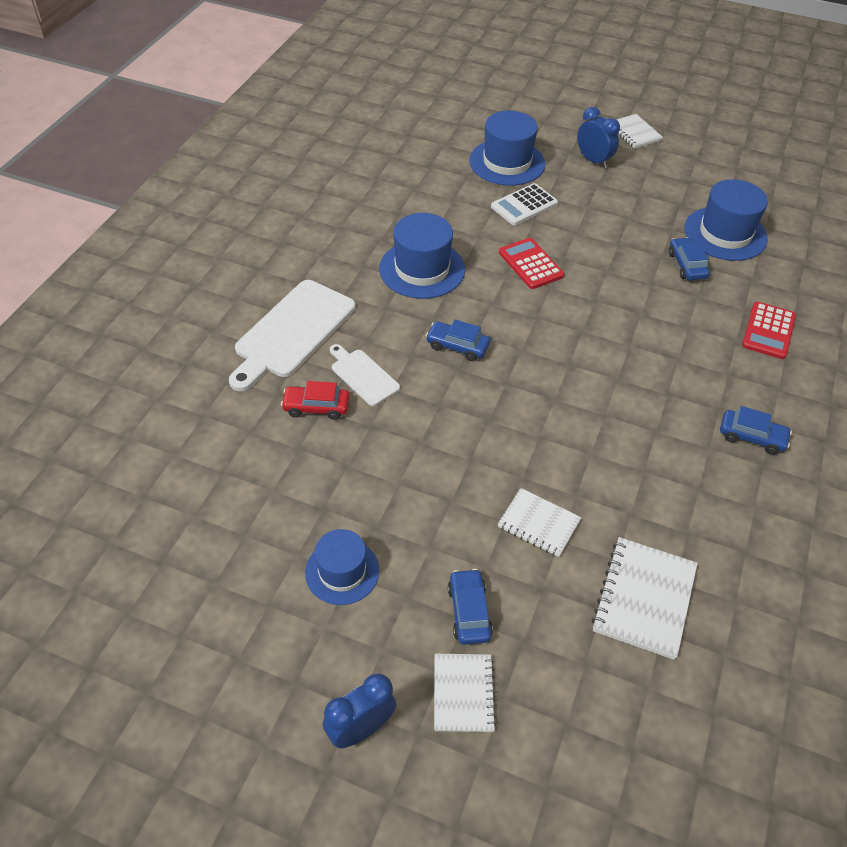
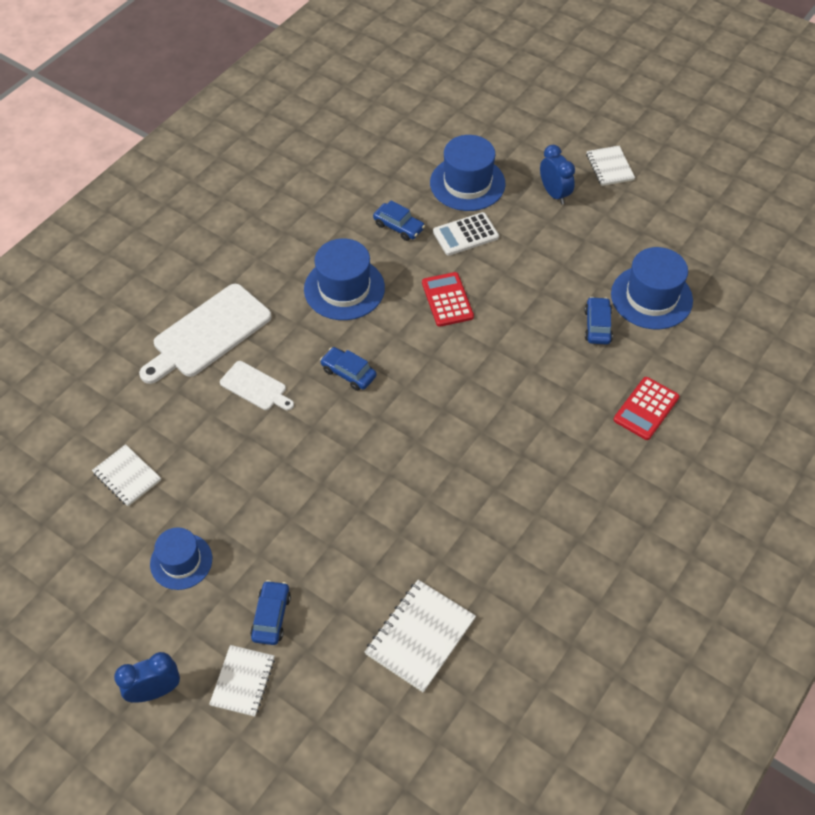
camera: 15 degrees right, 5 degrees up
(316, 407) = (206, 410): red car -> none
(363, 375) = (255, 387): white cutting board -> white cutting board turned 150 degrees clockwise
(538, 524) = (357, 553): white notebook -> white notebook (127, 476)
(751, 437) = (580, 511): blue car -> blue car (398, 226)

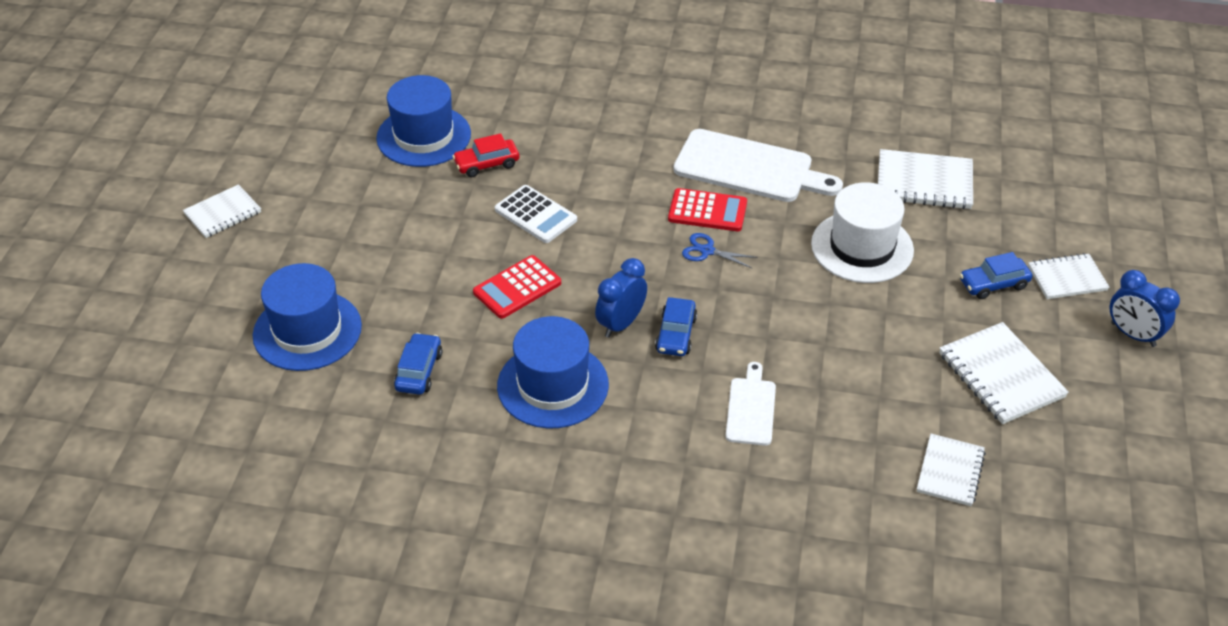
camera: 115 degrees left, 10 degrees down
(181, 561) = (1001, 375): blue hat -> white notebook
(208, 333) = (705, 490): white cutting board -> white cutting board (749, 168)
(368, 540) = (862, 247): none -> white hat
(423, 429) = (707, 251): none -> blue scissors
(465, 234) = (402, 304): white calculator -> white calculator (535, 215)
(554, 194) = (292, 248): blue clock -> blue clock (621, 324)
(597, 326) = (487, 164): blue car -> red car
(646, 409) = (575, 109): red calculator -> red calculator (707, 211)

